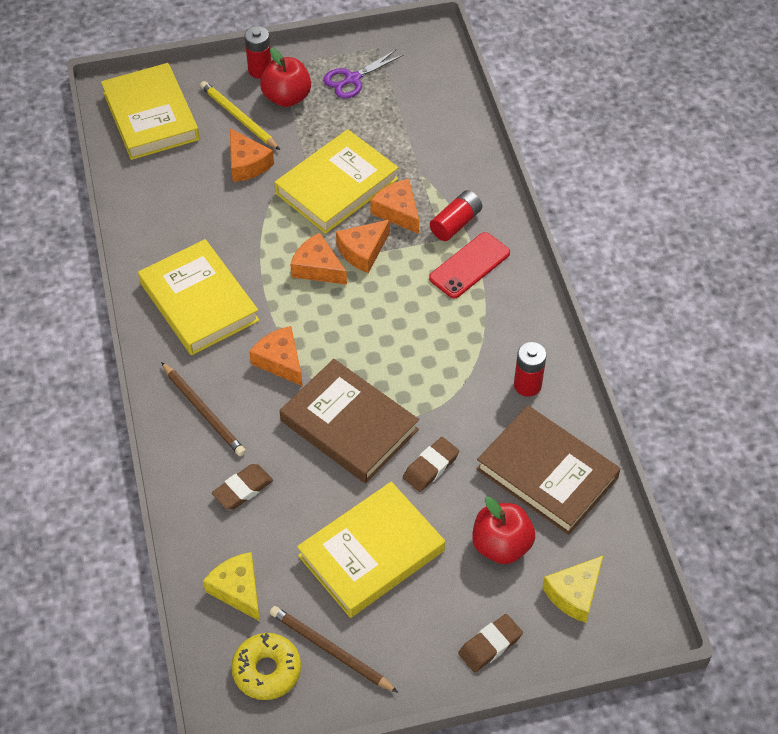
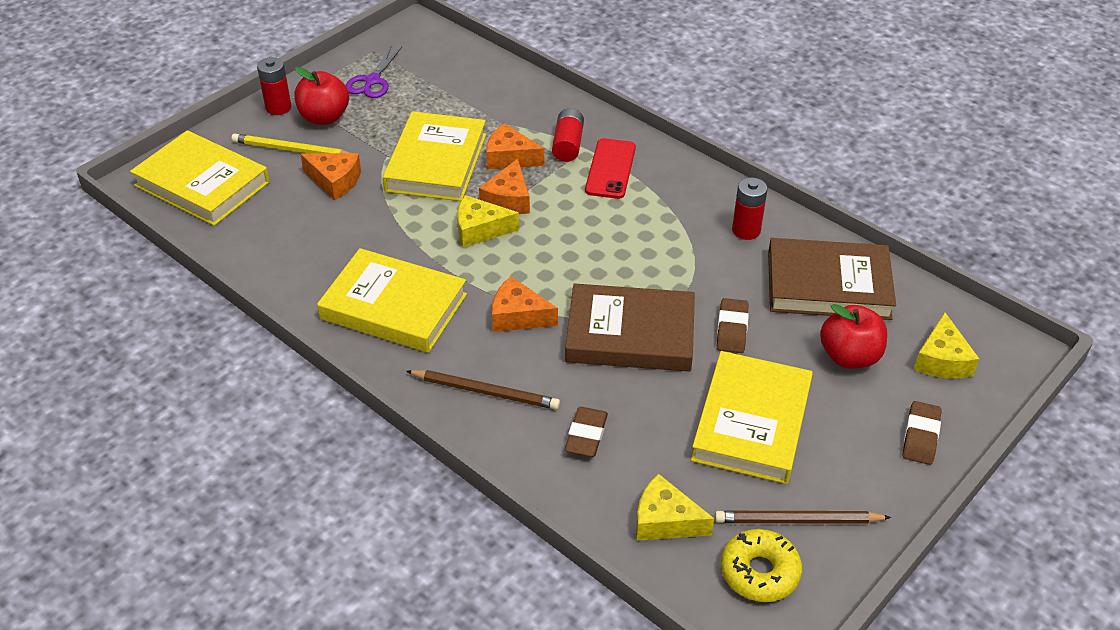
camera: 35 degrees left, 10 degrees down
(317, 268) = (480, 229): orange cheese -> yellow cheese

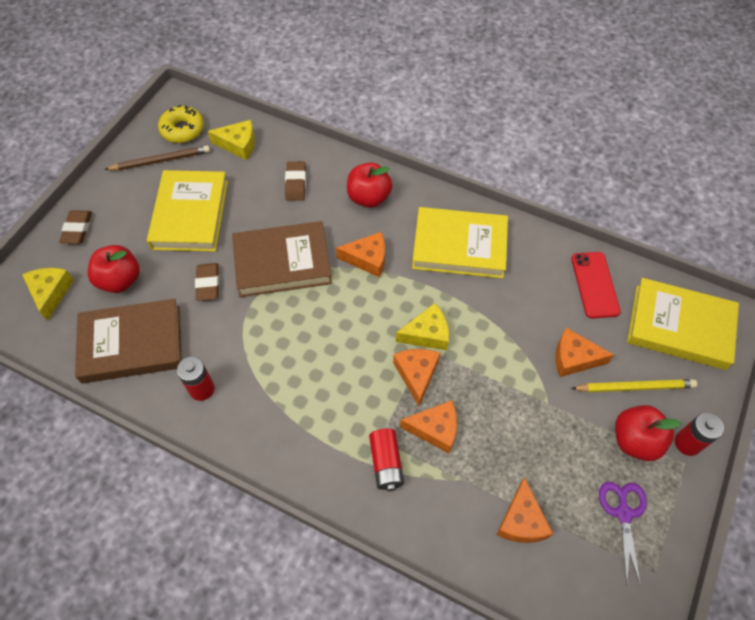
camera: 165 degrees right, 15 degrees up
(436, 162) = (499, 405): yellow book -> none
(463, 92) = (521, 521): none -> orange cheese
(485, 391) = (369, 197): brown pencil -> red apple
(610, 169) = (336, 438): red phone -> red phone (594, 285)

